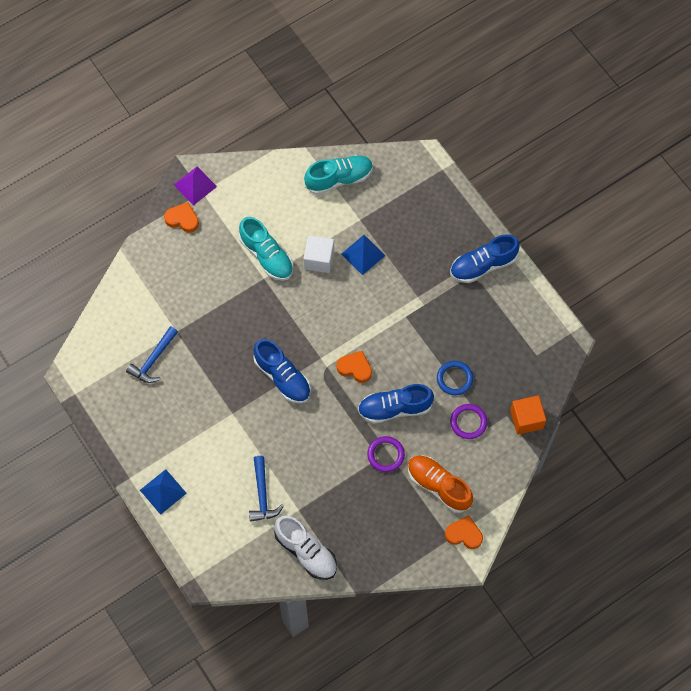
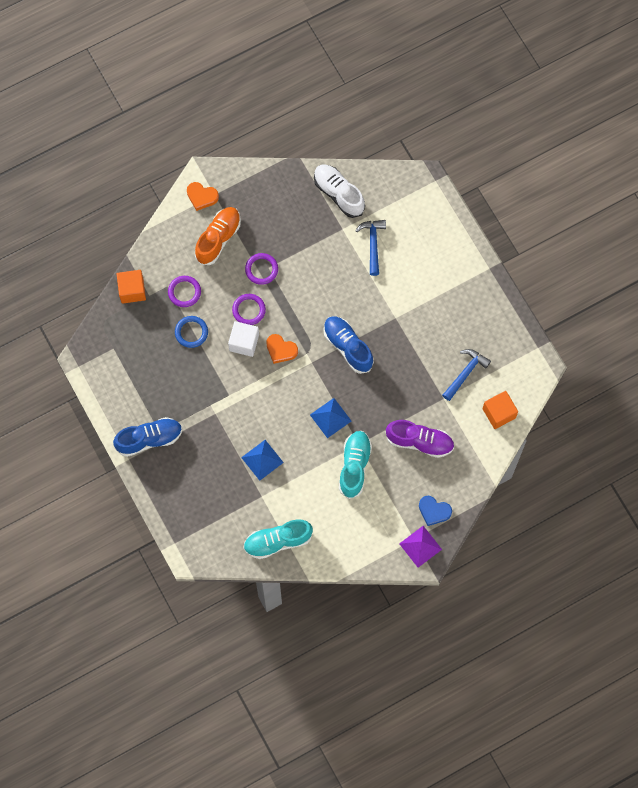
camera: 175 degrees left, 5 degrees up
(117, 321) = (499, 413): none -> orange cube
(163, 491) = (460, 254): blue pyramid -> blue pyramid (330, 417)
(182, 219) = (434, 511): orange heart -> blue heart
(200, 285) = (419, 441): none -> purple shoe
(266, 256) = (354, 466): turquoise shoe -> turquoise shoe turned 45 degrees clockwise
(319, 259) = (305, 458): white cube -> white cube (244, 342)
(394, 408) = (249, 310): blue shoe -> purple ring
(438, 486) = (218, 239): orange shoe -> orange shoe turned 105 degrees counterclockwise

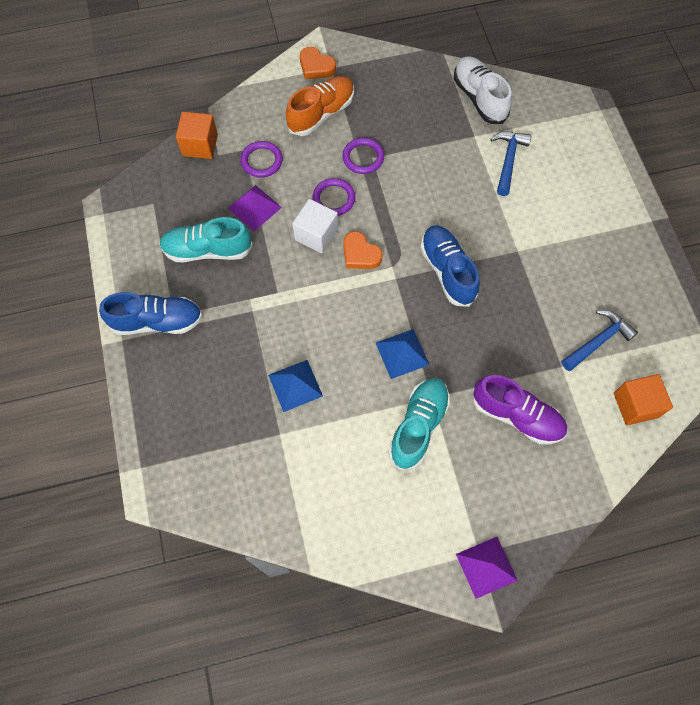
camera: 15 degrees right, 5 degrees down
(191, 332) = (254, 207): blue ring -> purple pyramid
(278, 541) = (283, 503): turquoise shoe -> turquoise shoe (207, 250)
(434, 511) = (517, 519): blue heart -> none

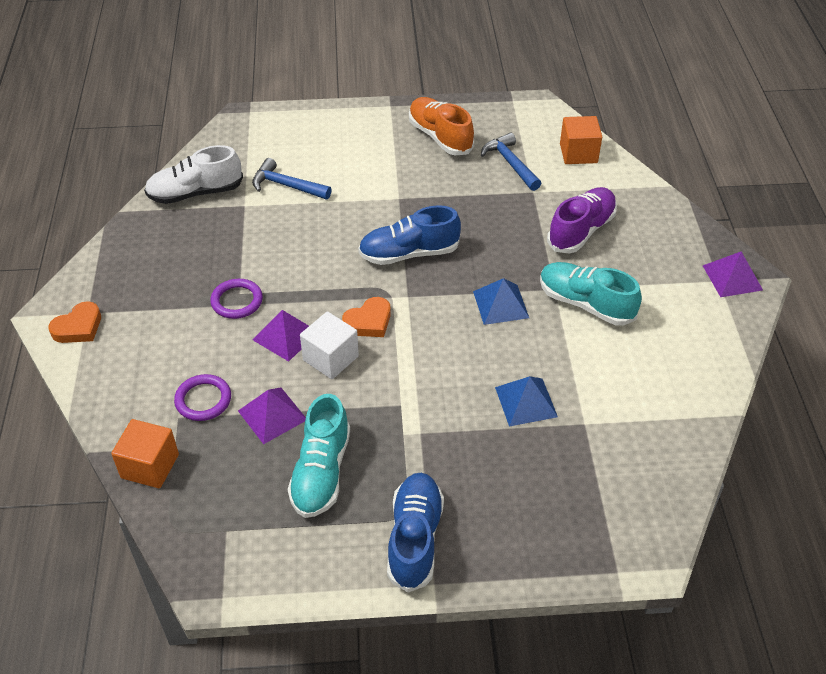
camera: 80 degrees left, 20 degrees down
(321, 113) = (155, 331): orange shoe -> orange shoe (440, 137)
(334, 199) = (286, 335): purple ring -> purple pyramid

